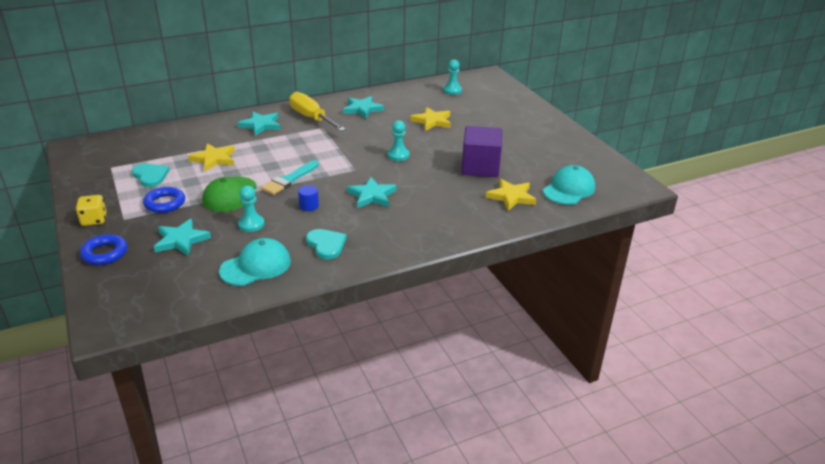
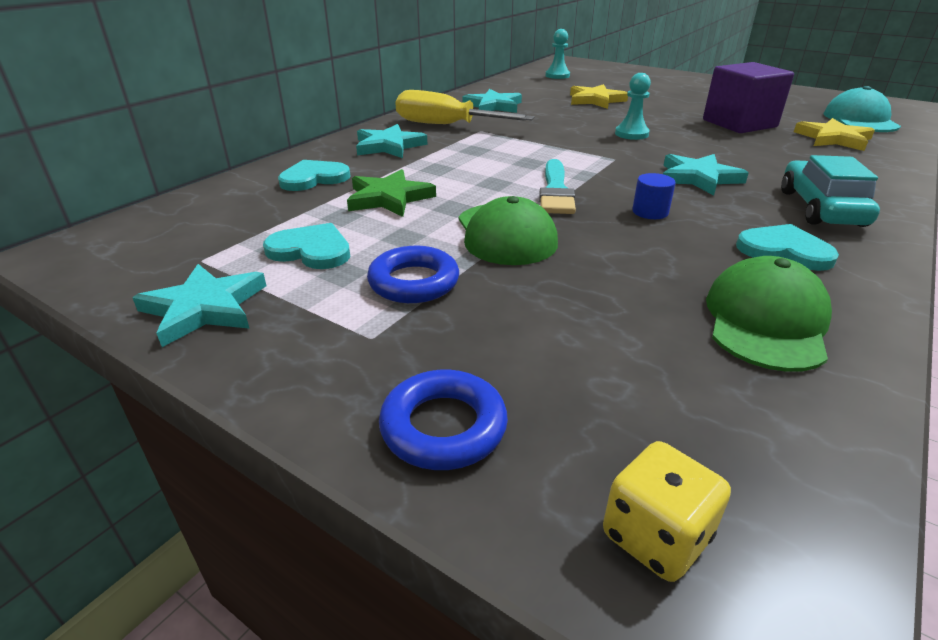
camera: 30 degrees left, 0 degrees up
(94, 220) = (305, 365): yellow dice -> yellow dice (655, 536)
(181, 240) = (558, 331): turquoise star -> turquoise star (204, 308)
(200, 137) = (314, 178): none -> turquoise heart
(214, 159) = (389, 198): yellow star -> green star
(251, 224) = (623, 262): turquoise pawn -> none
(256, 266) = (766, 321): turquoise cap -> green cap
(392, 233) = (820, 208): none -> turquoise car

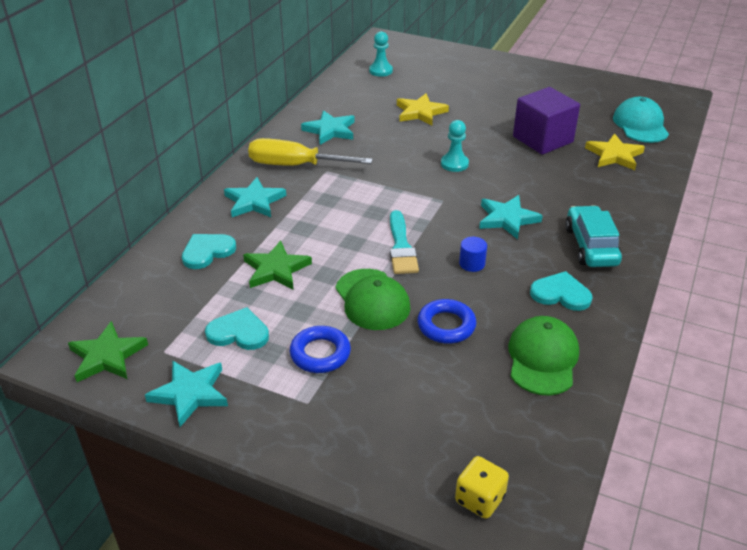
camera: 10 degrees left, 5 degrees up
(125, 257) = (107, 356): none -> green star
(443, 427) = (367, 457): blue ring -> blue ring (446, 325)

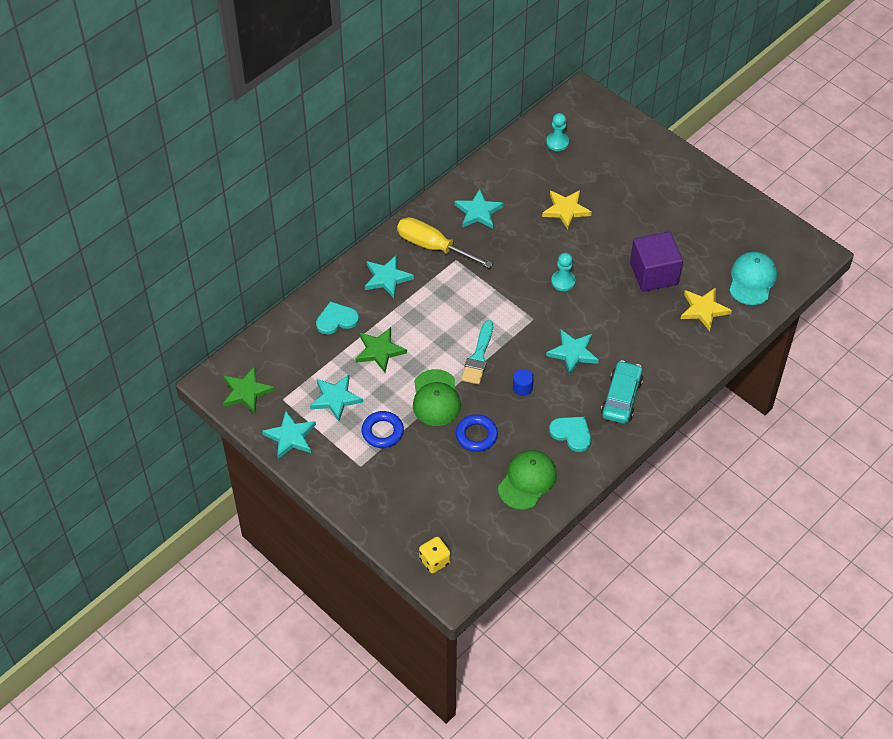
camera: 20 degrees right, 15 degrees up
(238, 332) = (335, 398): turquoise heart -> turquoise star

